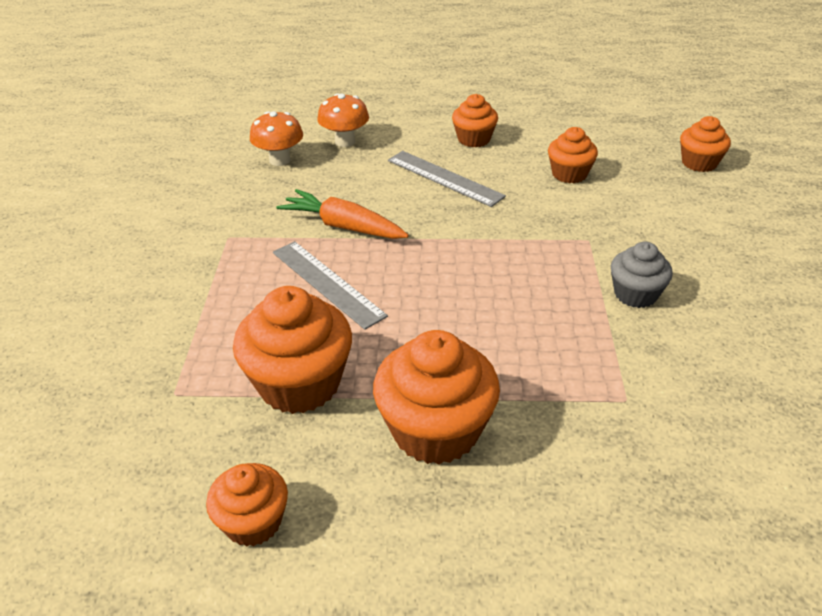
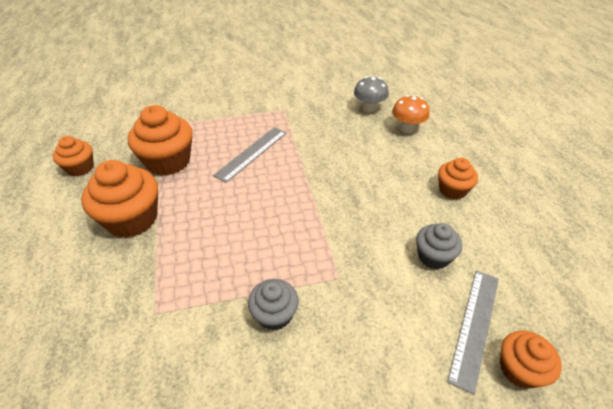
camera: 75 degrees right, 5 degrees up
(279, 160) = (369, 108): orange mushroom -> grey mushroom
(343, 226) = (309, 147): orange carrot -> none
(444, 178) = (387, 182): grey ruler -> grey ruler (475, 326)
(569, 174) = (433, 256): orange cupcake -> grey cupcake

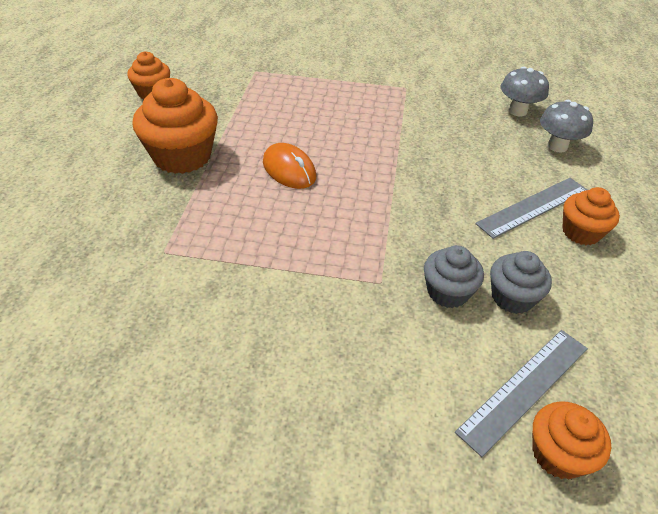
camera: 20 degrees right, 0 degrees up
(168, 161) = (246, 110): orange cupcake -> none
(227, 204) = (289, 170): none -> orange mouse
(251, 153) = (343, 125): grey ruler -> grey ruler (533, 207)
(274, 314) = (287, 295): grey cupcake -> grey cupcake (447, 292)
(407, 128) = (557, 146): orange mushroom -> grey mushroom

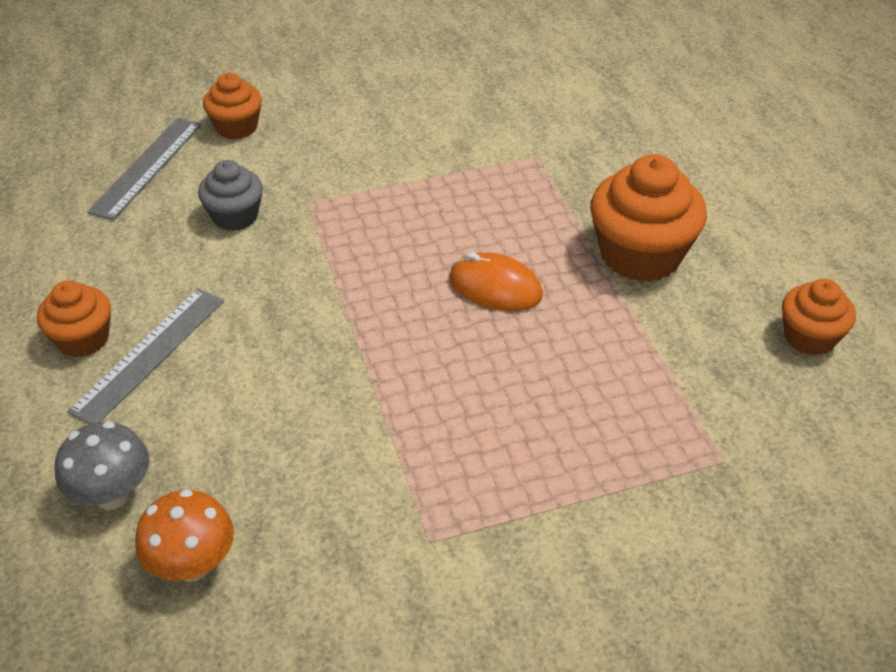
camera: 155 degrees right, 0 degrees up
(512, 297) = (166, 233): grey cupcake -> none
(517, 111) = (193, 564): grey mushroom -> orange mushroom
(558, 454) = (117, 138): orange cupcake -> orange cupcake (236, 127)

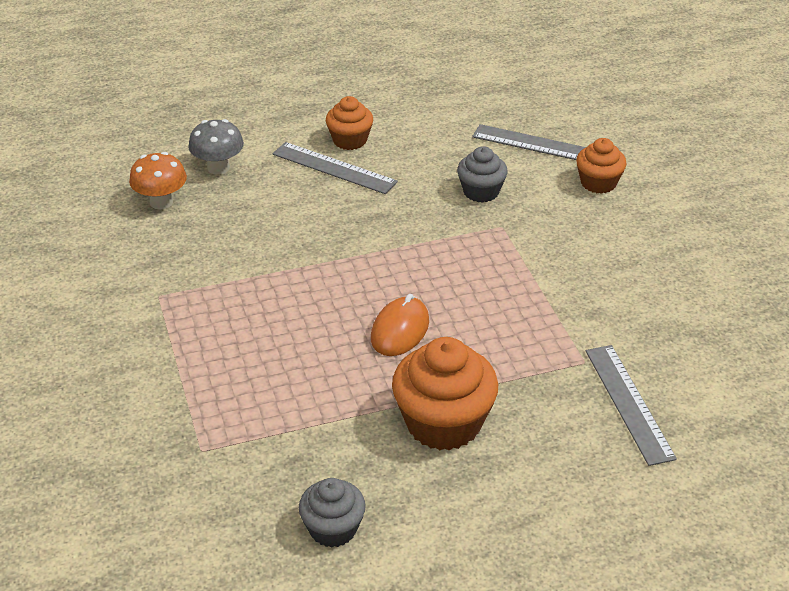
camera: 90 degrees right, 5 degrees down
(592, 134) = (629, 403): none -> grey ruler
(809, 337) = (333, 529): orange cupcake -> grey cupcake

